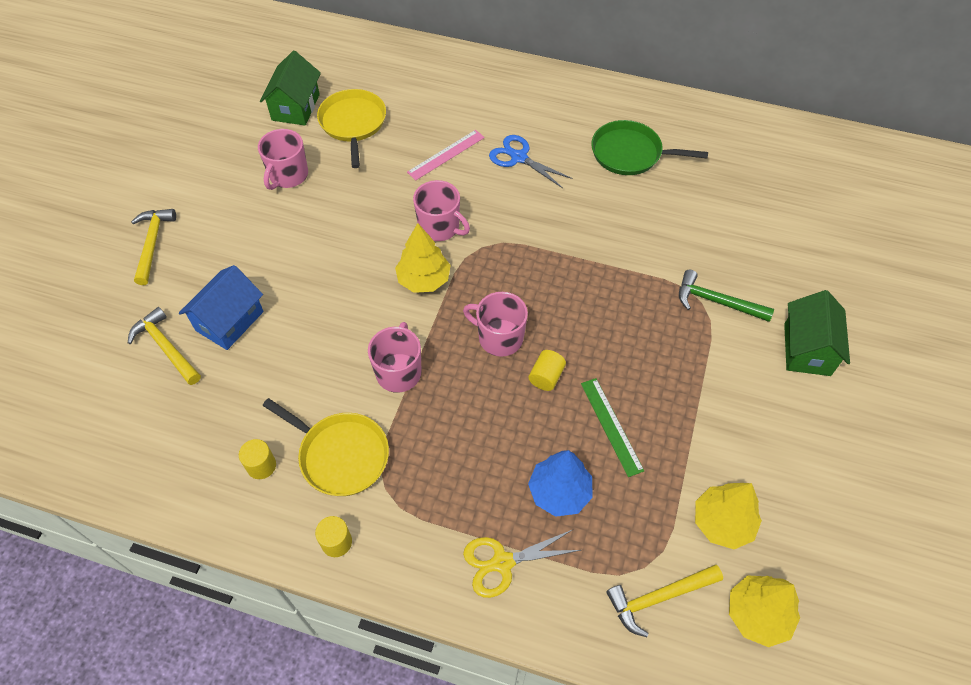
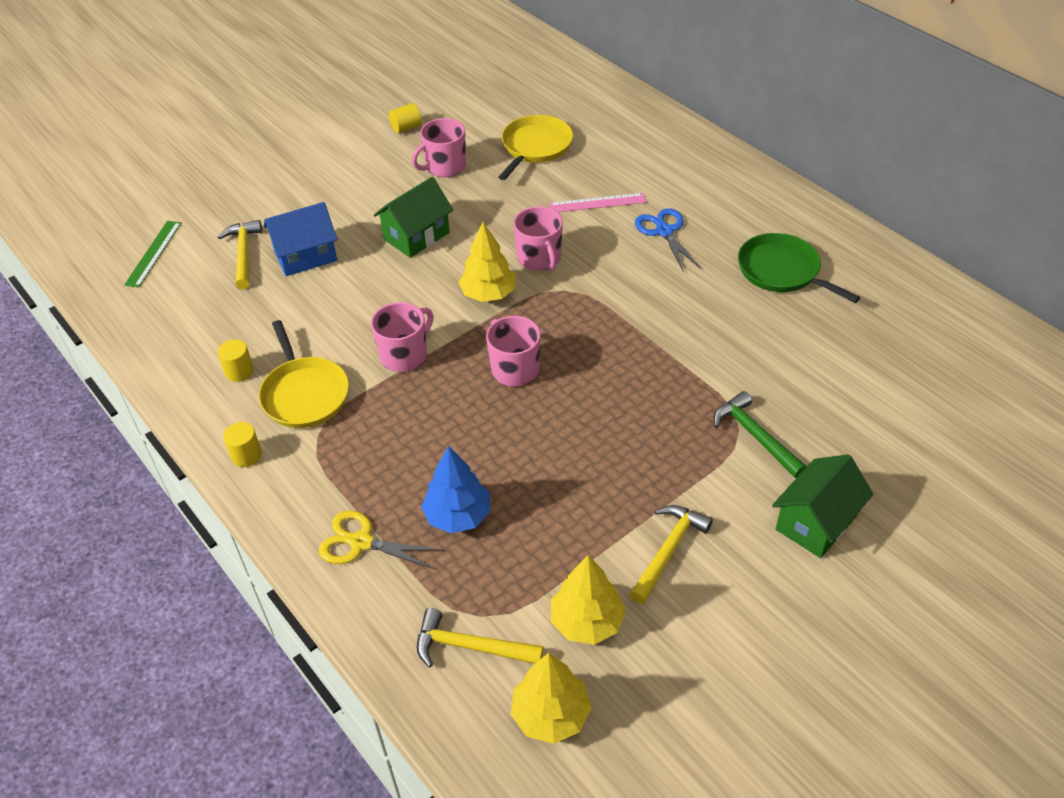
camera: 35 degrees right, 10 degrees down
(153, 243) = (297, 175): yellow hammer -> yellow hammer (668, 551)
(295, 107) = (497, 116): green house -> green house (416, 236)
(546, 377) = (528, 419): yellow cylinder -> yellow cylinder (406, 127)
(611, 426) = (553, 488): green ruler -> green ruler (153, 253)

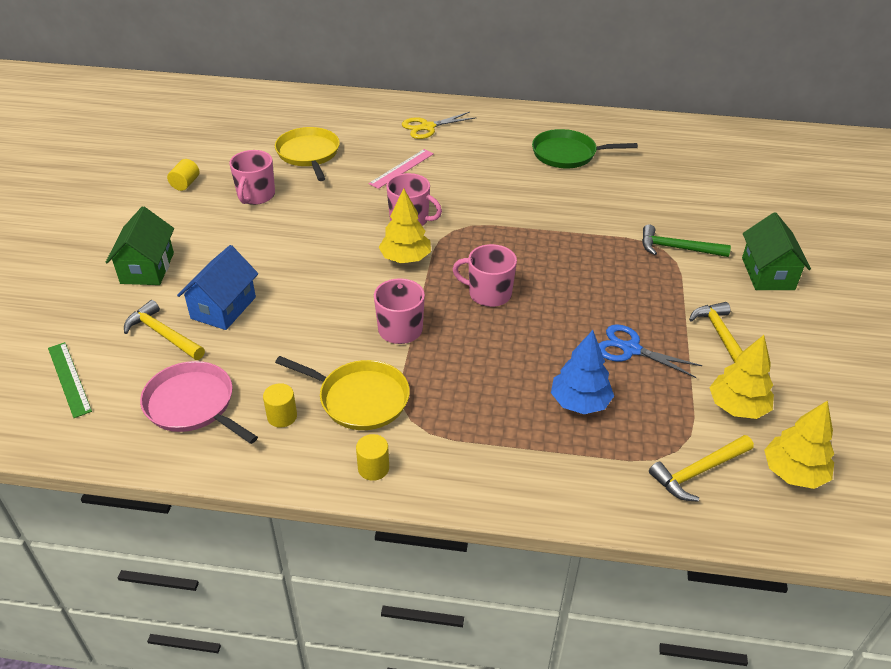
camera: 45 degrees left, 5 degrees down
(198, 323) = (193, 405): none -> pink pan
(361, 542) = (541, 463): yellow scissors -> yellow scissors (427, 127)
(416, 236) = (298, 249): green house -> green house (147, 268)
(664, 231) = (469, 165): blue scissors -> blue scissors (630, 349)

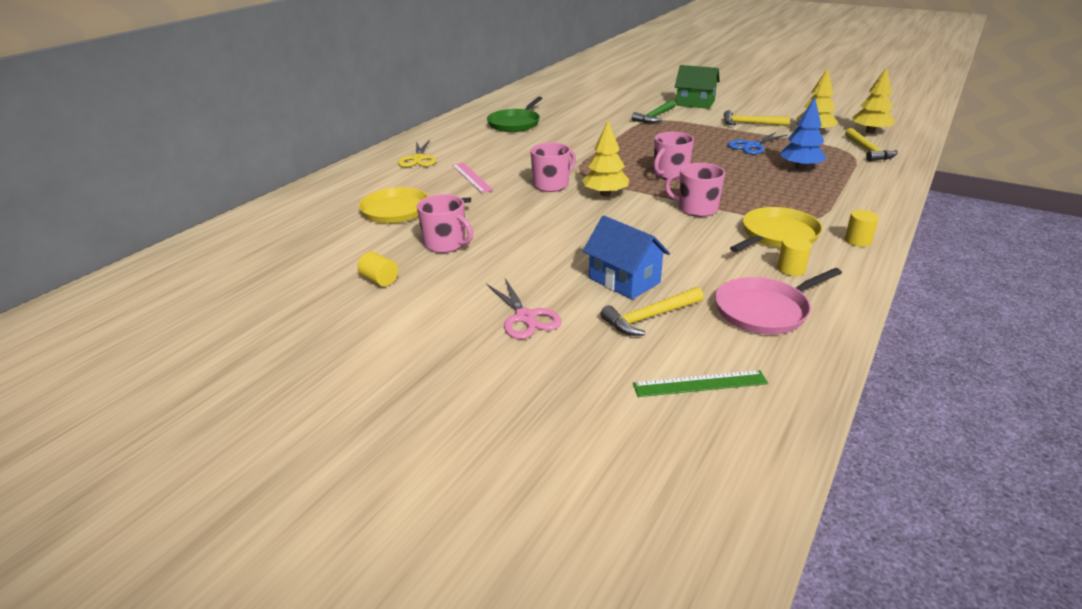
camera: 65 degrees left, 10 degrees down
(147, 268) = (525, 317): green house -> pink scissors

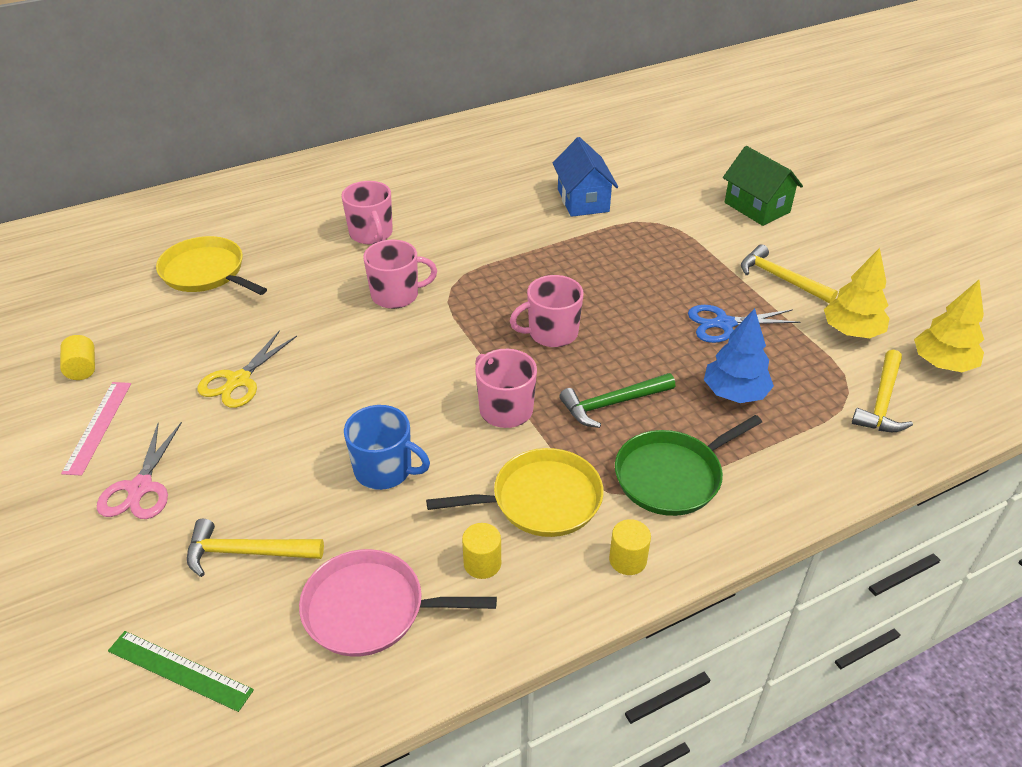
camera: 30 degrees right, 10 degrees up
(418, 159) = (312, 193): yellow scissors -> yellow scissors (238, 380)
(446, 244) = (191, 344): pink mug -> pink mug (371, 234)
(471, 177) = (330, 246): pink ruler -> pink ruler (98, 427)
(515, 123) = (482, 168): green pan -> green pan (672, 476)
(605, 194) = (434, 337): yellow tree -> none
(624, 280) = (288, 485): blue house -> blue house (583, 200)
(654, 117) = (667, 216): green hammer -> green hammer (612, 403)
(672, 254) = (384, 470): none -> blue mug

